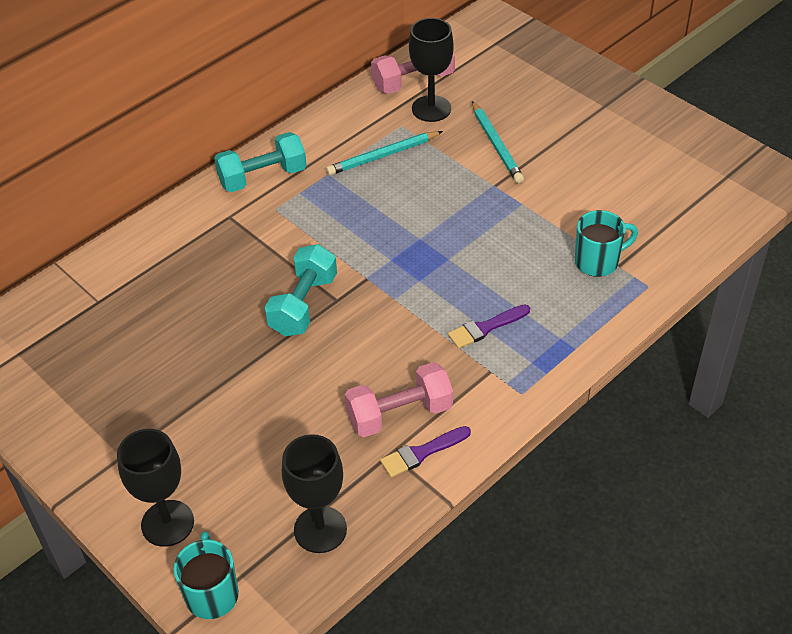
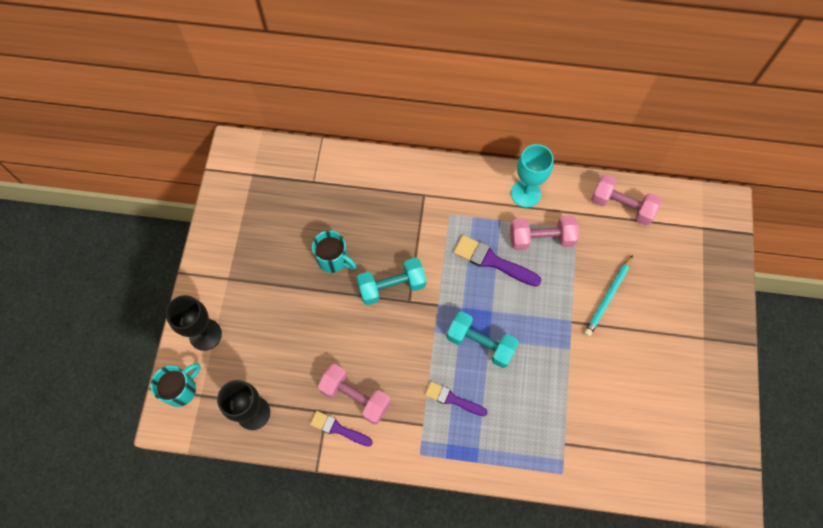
camera: 50 degrees right, 20 degrees up
(262, 177) = (468, 187): turquoise dumbbell -> turquoise dumbbell (480, 343)
(321, 139) = (525, 193): none -> turquoise goblet
(365, 206) = (492, 261): none -> purple brush
(383, 156) = (541, 239): turquoise pencil -> pink dumbbell
(431, 109) = (606, 235): black goblet -> none
(598, 261) = (558, 429): turquoise mug -> turquoise mug (333, 259)

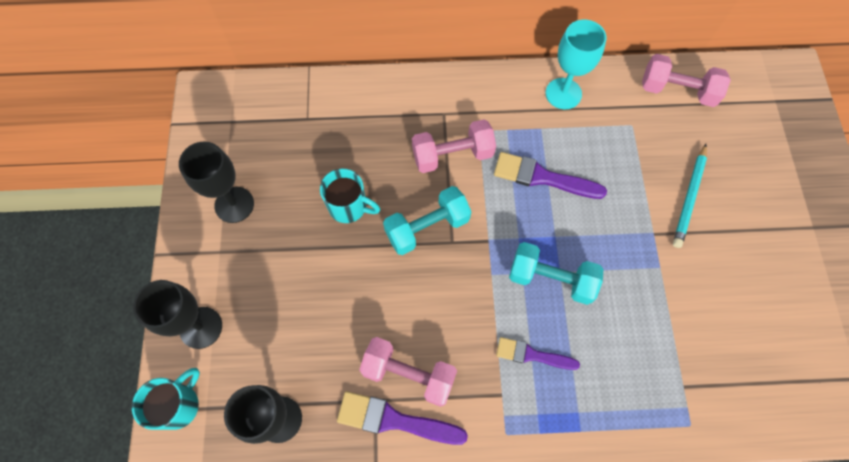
camera: 10 degrees left, 0 degrees up
(244, 243) = (234, 204): none -> black goblet
(338, 429) = (394, 420): purple brush -> purple brush, size x1.52
(541, 239) = (594, 142): pink dumbbell -> pink dumbbell (452, 155)

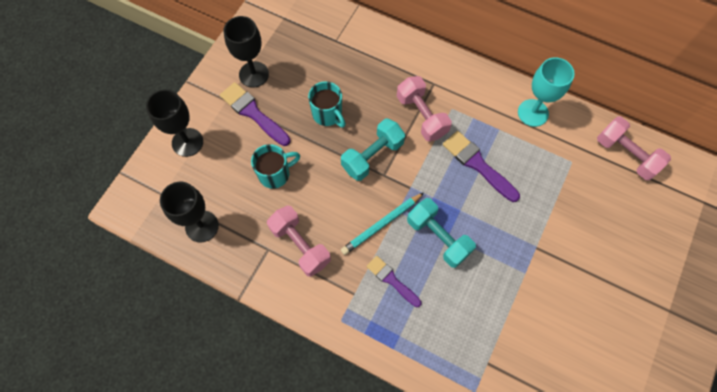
camera: 30 degrees right, 0 degrees up
(179, 405) = (147, 183): turquoise mug -> turquoise mug (275, 174)
(394, 420) = (273, 268): purple brush -> purple brush (253, 113)
(427, 227) = (372, 156): turquoise dumbbell -> turquoise dumbbell turned 45 degrees counterclockwise
(452, 155) = (421, 116): pink dumbbell -> pink dumbbell turned 45 degrees clockwise
(689, 198) = (581, 237): turquoise pencil -> turquoise pencil (381, 224)

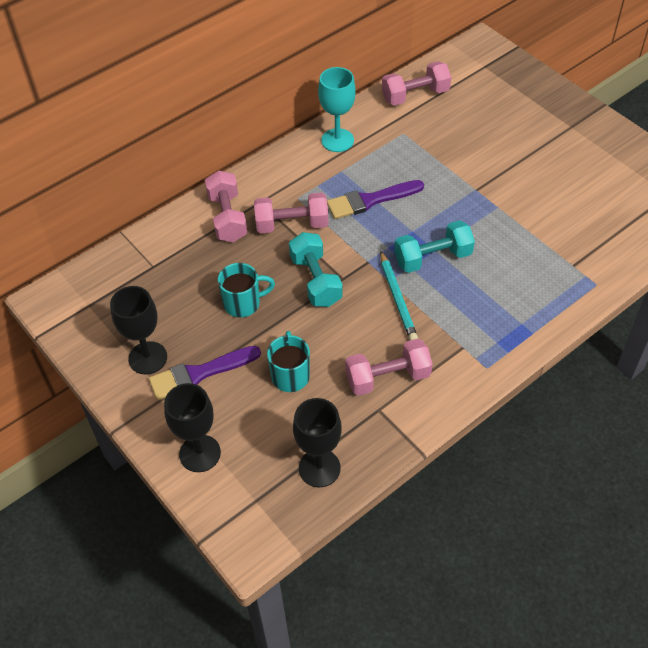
camera: 65 degrees left, 15 degrees down
(391, 280) = (461, 310): purple brush -> none
(406, 68) = (227, 218): none -> pink dumbbell

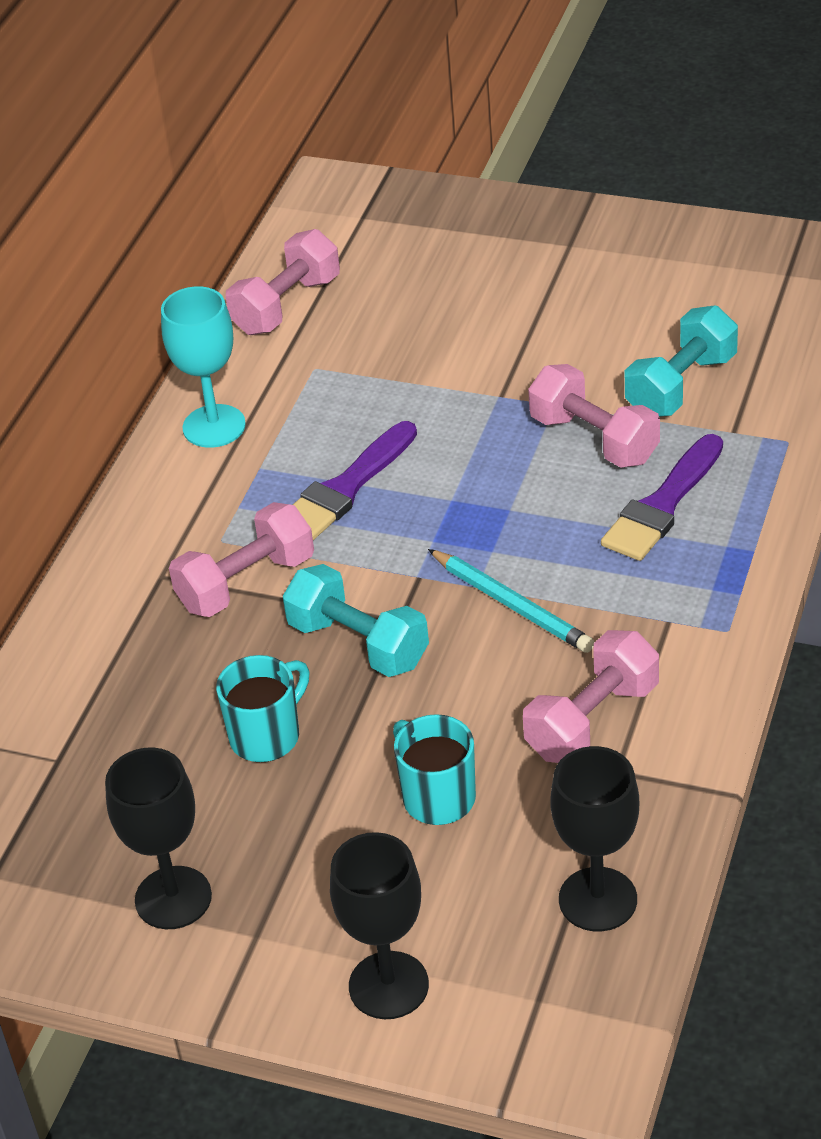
camera: 30 degrees left, 10 degrees down
(199, 374) = (284, 874): purple brush -> purple brush (662, 505)
(227, 218) = (125, 625): pink dumbbell -> pink dumbbell (594, 439)
(432, 258) = (516, 522): turquoise dumbbell -> turquoise dumbbell (681, 386)

